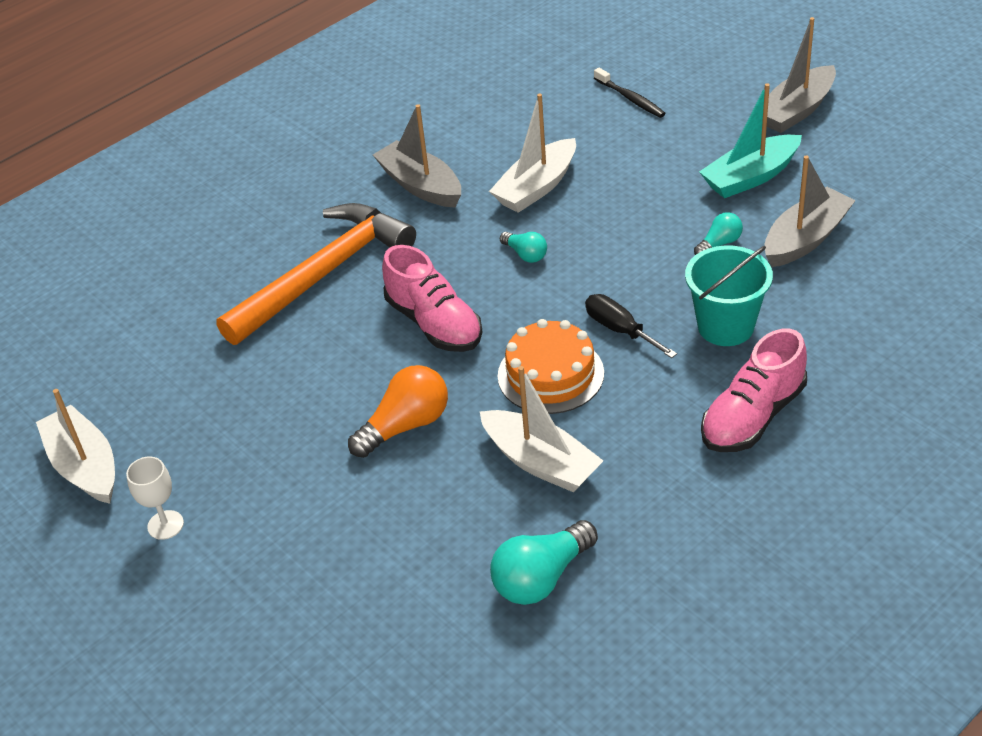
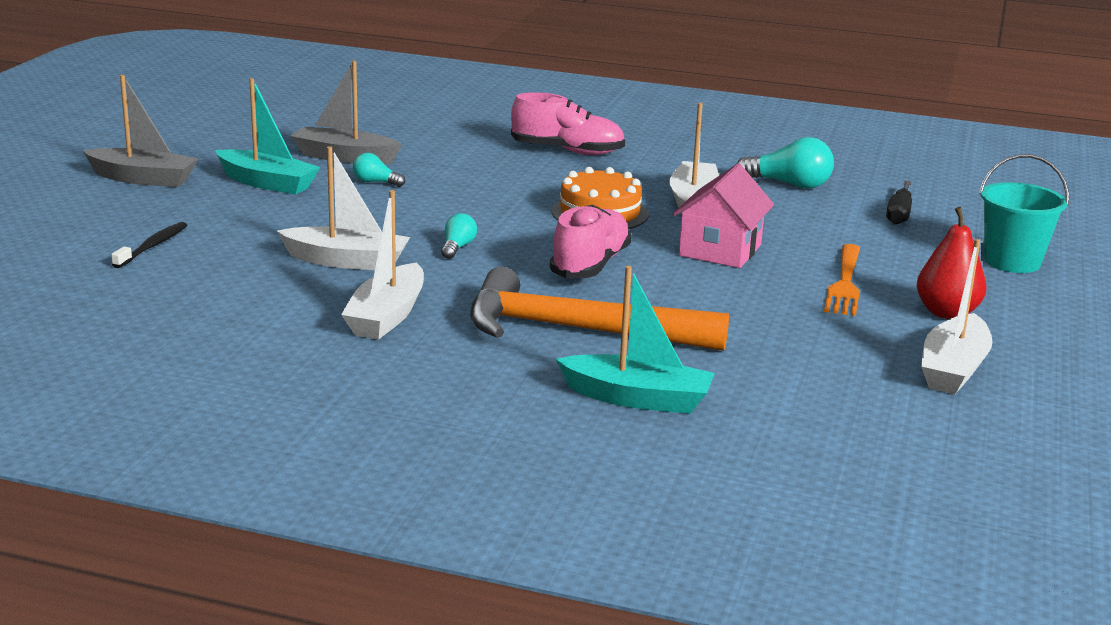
camera: 125 degrees left, 20 degrees down
(165, 525) = (947, 313): white goblet -> red pear
(204, 268) = (637, 398): none -> turquoise boat
(274, 483) = (844, 283): none -> orange fork
(405, 425) = (720, 250): orange light bulb -> pink house
(421, 186) = (387, 316): grey boat -> white boat
(620, 330) = (521, 199): black screwdriver -> black screwdriver (899, 214)
(725, 326) = (480, 168): turquoise bucket -> turquoise bucket (1012, 262)

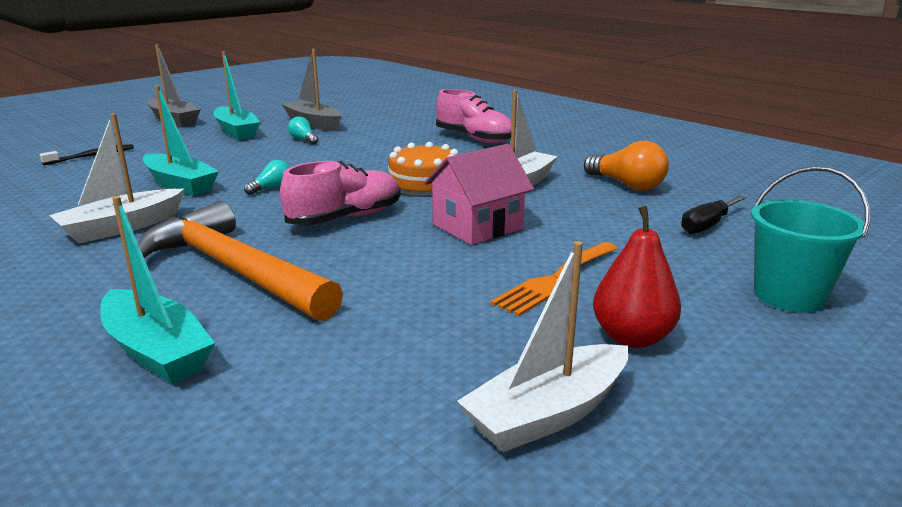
camera: 30 degrees right, 0 degrees up
(346, 261) = (180, 184): white boat -> turquoise boat
(789, 184) = (627, 185): turquoise light bulb -> orange light bulb

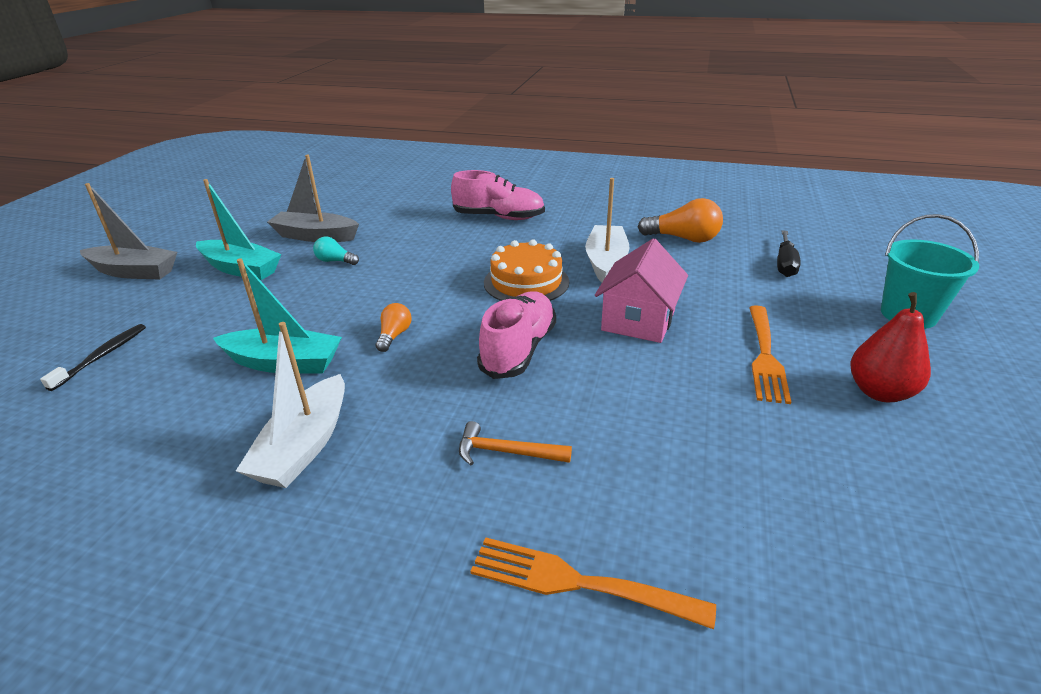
camera: 30 degrees left, 10 degrees up
(156, 351) = (578, 582): turquoise boat -> orange fork
(234, 269) = (506, 452): orange hammer -> orange hammer, size x0.41
(272, 188) = (394, 335): turquoise light bulb -> orange light bulb
(548, 413) = (926, 488): white boat -> none

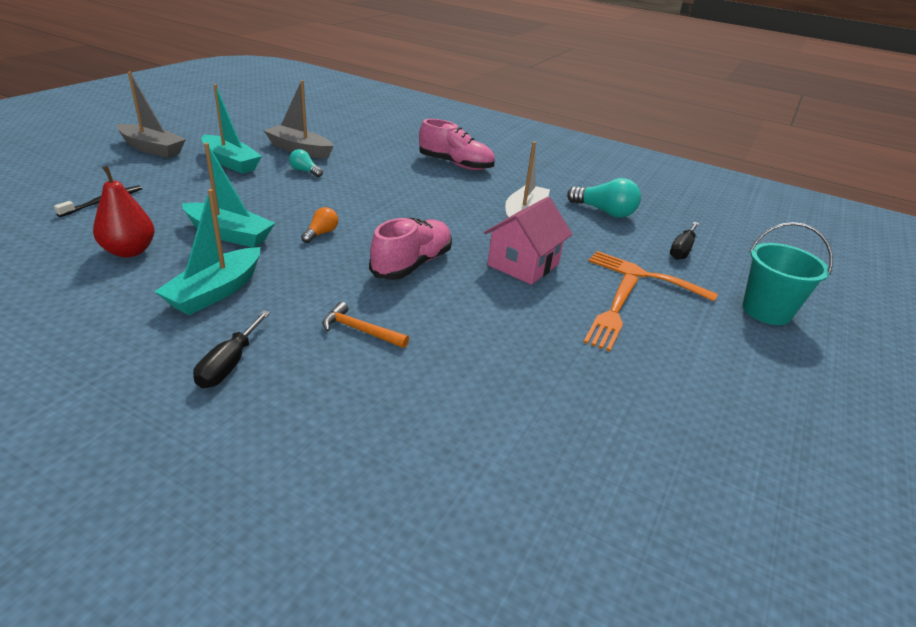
camera: 10 degrees right, 0 degrees up
(305, 445) = (216, 292): white boat -> turquoise boat
(372, 545) = (229, 364): none -> black screwdriver
(526, 282) = (448, 217): orange cake -> none
(578, 582) = (362, 424): orange fork -> orange fork (645, 275)
(683, 238) = (604, 212): orange light bulb -> turquoise light bulb
(879, 392) = (694, 361): red pear -> red pear (129, 251)

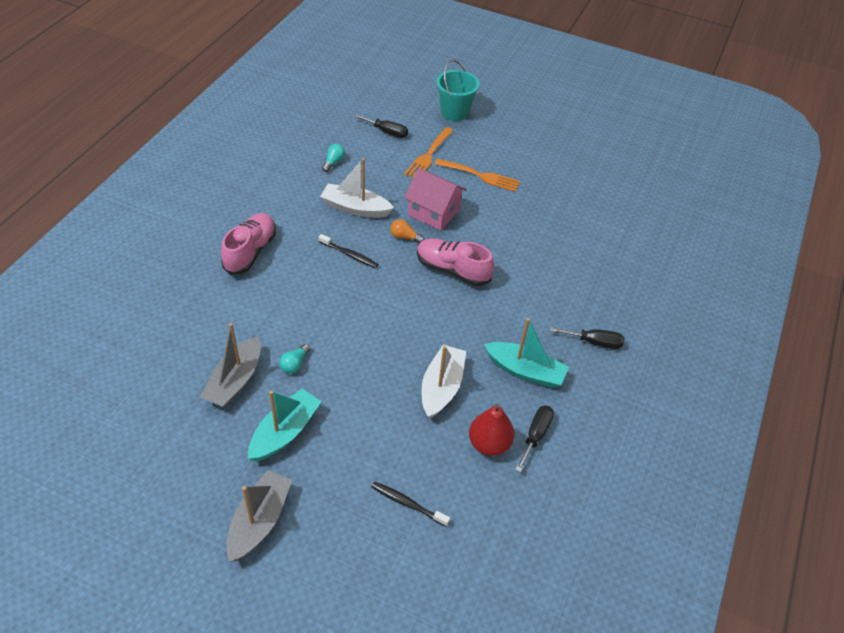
camera: 95 degrees left, 15 degrees up
(112, 283) = (535, 435): none -> black screwdriver
(229, 234) = (441, 387): turquoise boat -> white boat
(321, 233) = (422, 328): orange light bulb -> orange light bulb (405, 237)
(360, 330) = (540, 288): orange hammer -> none
(447, 206) = (349, 255): none -> black toothbrush
(604, 212) = (333, 162): turquoise light bulb -> turquoise light bulb, size x0.56

